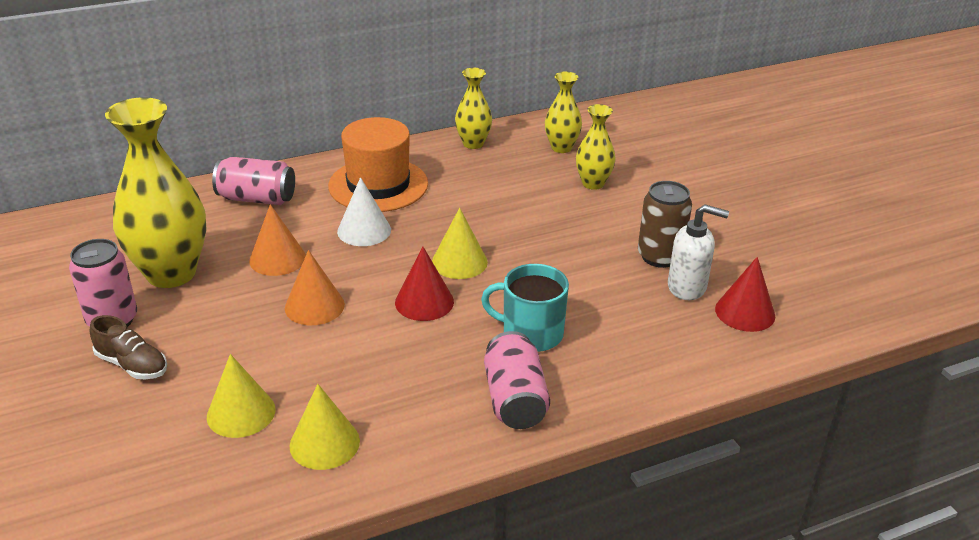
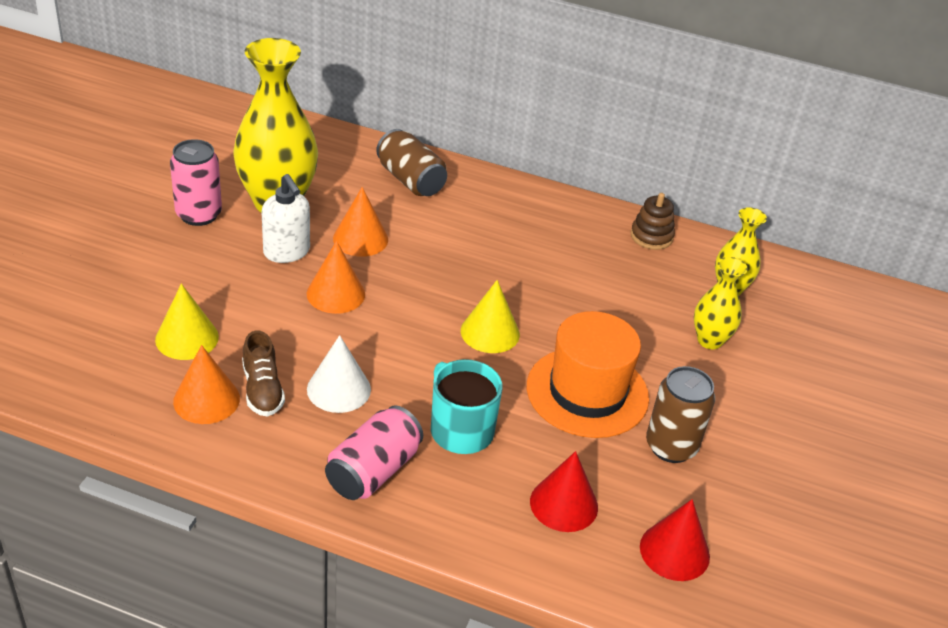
camera: 40 degrees right, 5 degrees up
(132, 365) = (170, 255): brown shoe -> brown shoe (262, 389)
(257, 198) = (410, 180): pink can -> brown can
(324, 443) = (206, 400): yellow cone -> orange cone
(364, 230) = (453, 257): white cone -> white cone (338, 389)
(378, 185) = (517, 225): orange hat -> orange hat (587, 392)
(424, 302) = (417, 346): red cone -> red cone (564, 504)
(473, 143) = (651, 236): yellow vase -> brown stacking toy
(687, 287) = (654, 491): white soap dispenser -> white soap dispenser (287, 252)

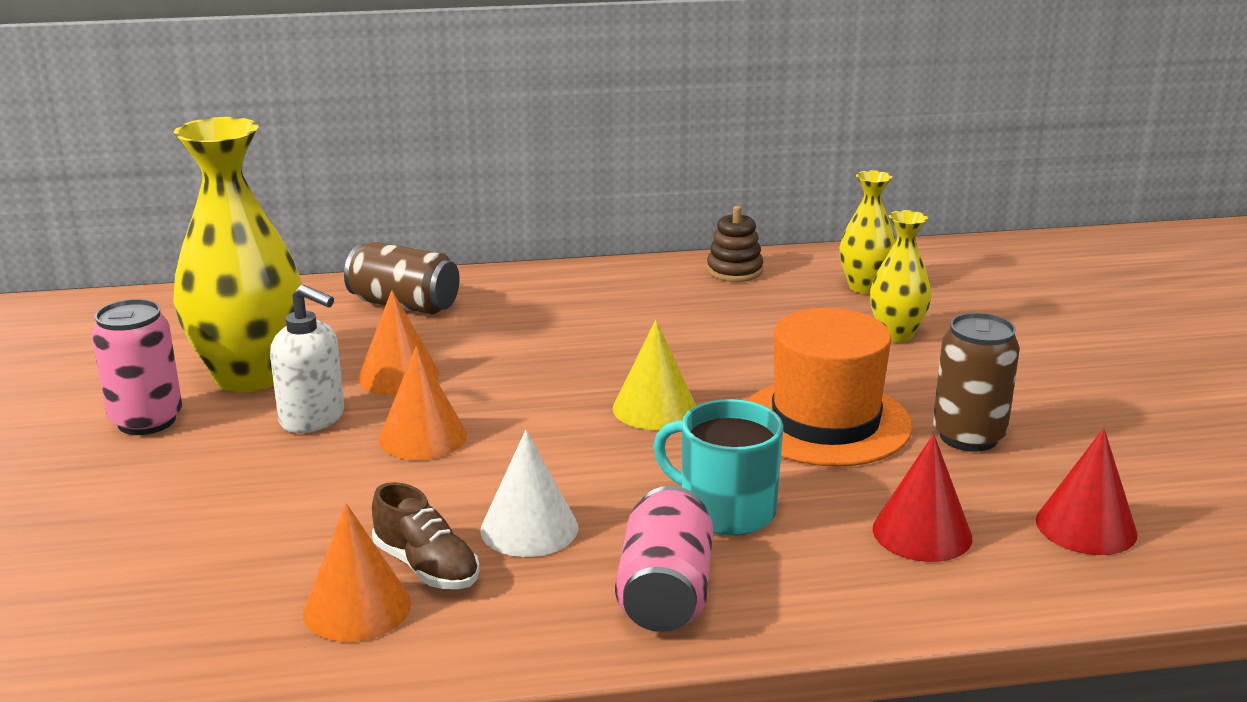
camera: 25 degrees left, 15 degrees down
(187, 338) = (259, 552): yellow cone -> none

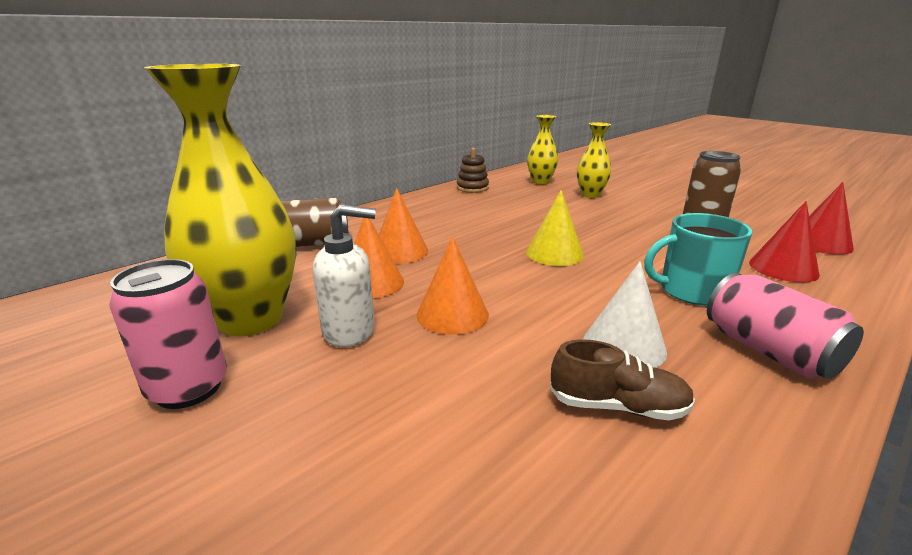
camera: 35 degrees left, 0 degrees up
(357, 608) = (636, 473): orange cone -> orange cone (400, 251)
(825, 422) = (640, 235): orange hat -> none

